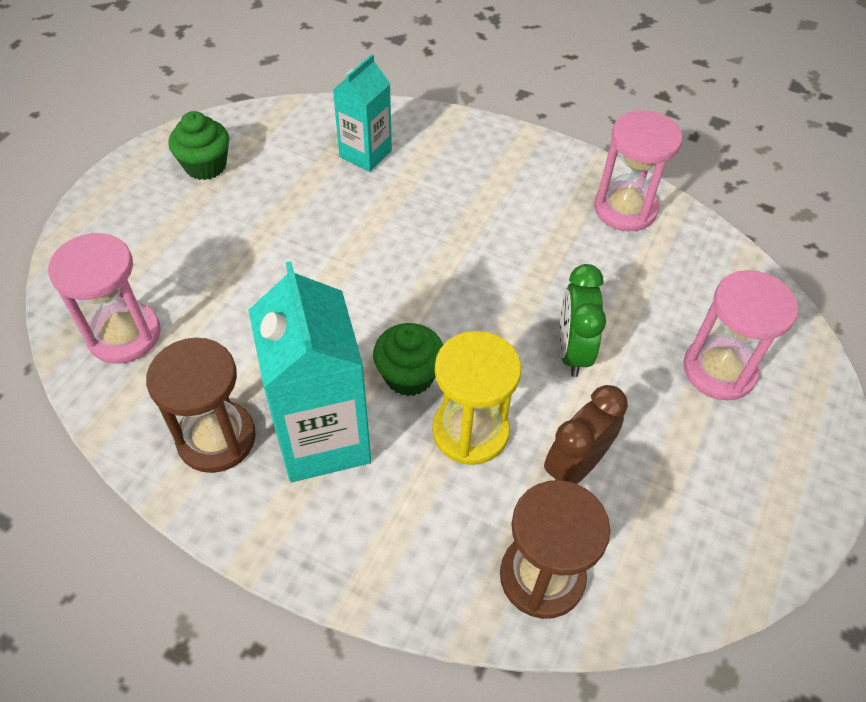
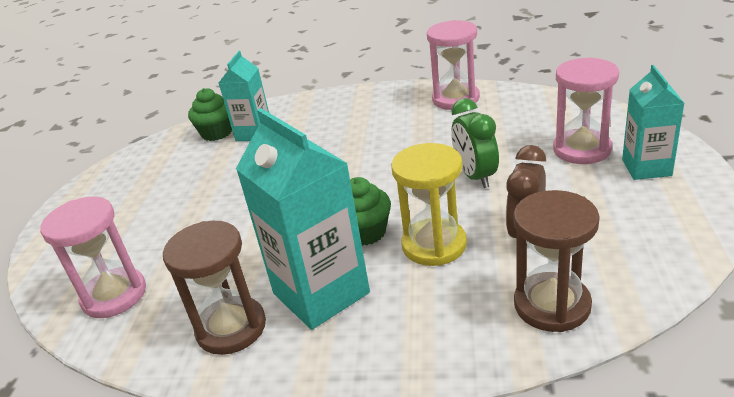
camera: 15 degrees left, 20 degrees down
(205, 166) = (132, 179): green cupcake -> green cupcake (217, 133)
(773, 437) = (646, 168): none -> turquoise carton

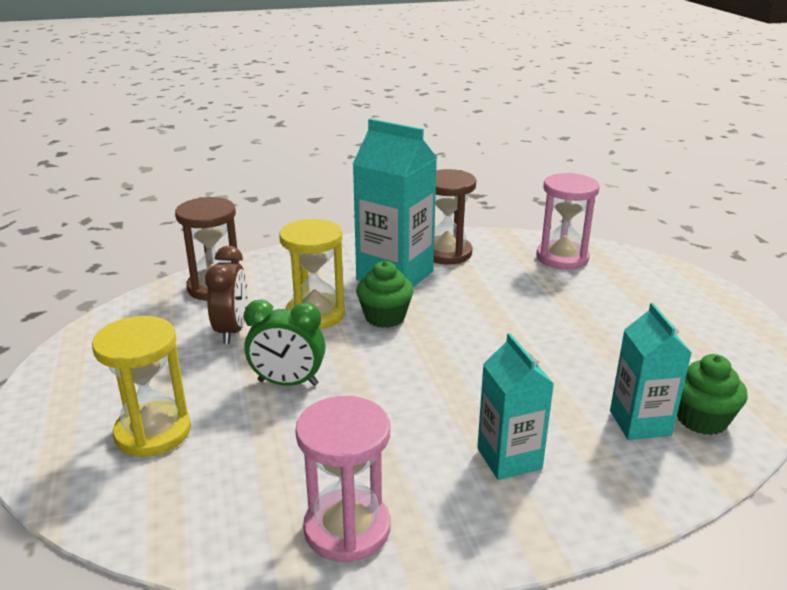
camera: 155 degrees right, 5 degrees down
(475, 176) = (288, 383): green clock -> green clock turned 135 degrees clockwise
(581, 149) = (153, 432): pink hourglass -> yellow hourglass
(646, 168) = (84, 411): turquoise carton -> turquoise carton (509, 458)

